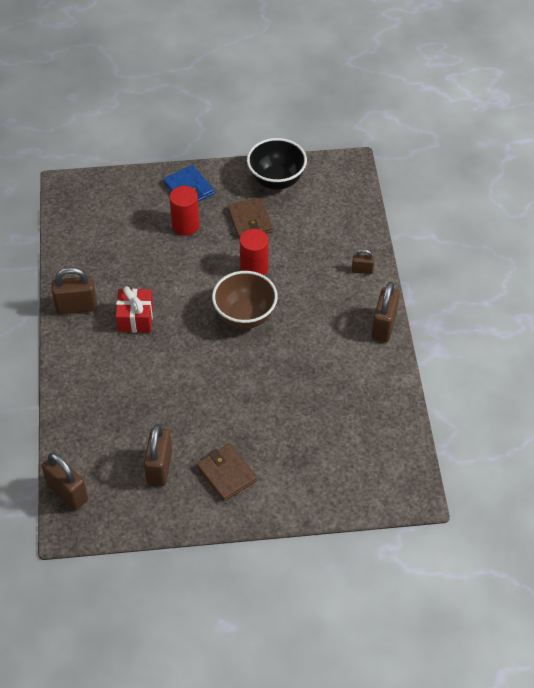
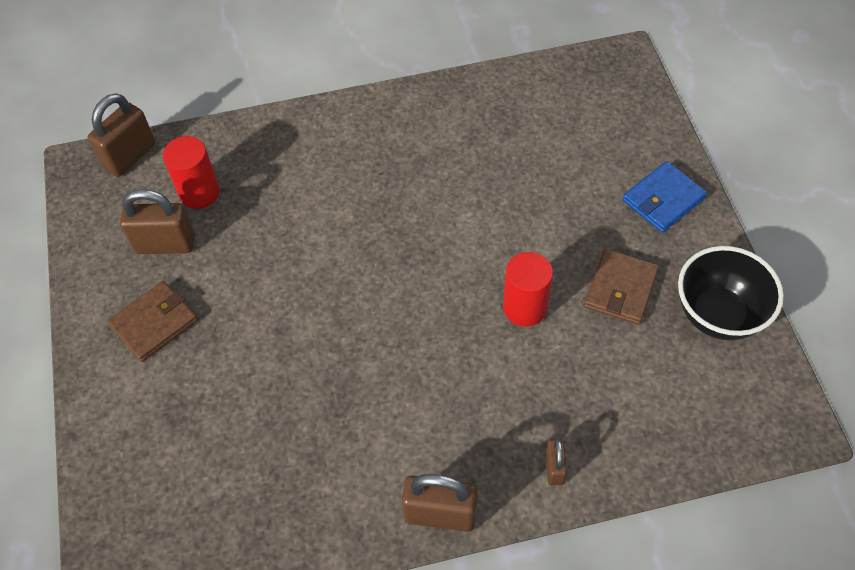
camera: 85 degrees right, 5 degrees up
(77, 307) = (415, 111): brown padlock -> none
(135, 318) = (406, 177): red gift -> none
(185, 225) = (588, 207): red cylinder -> red cylinder (199, 193)
(245, 316) = (429, 308): brown bowl -> none
(250, 220) = (620, 289): brown wallet -> brown wallet turned 45 degrees counterclockwise

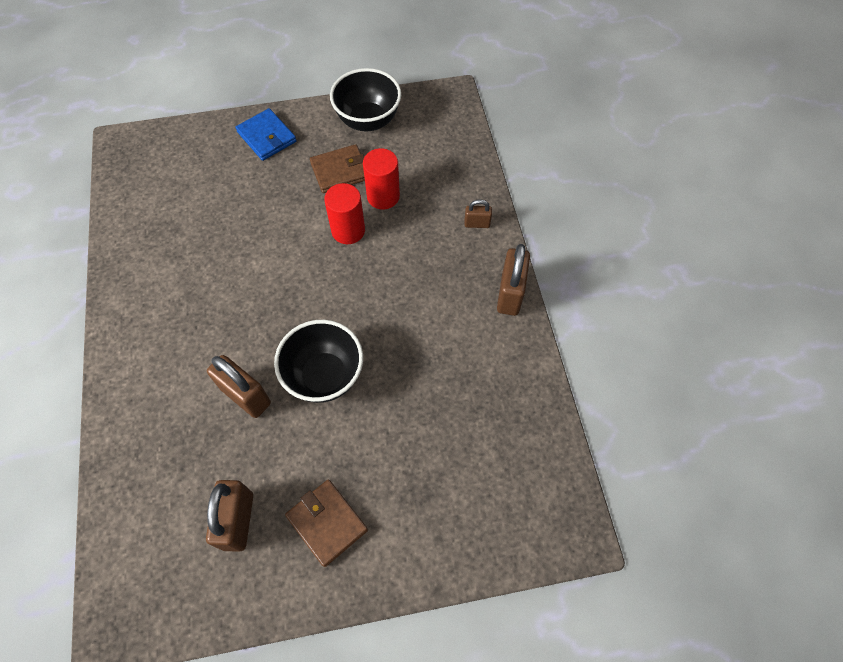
camera: 90 degrees left, 5 degrees up
(130, 156) = (113, 572): brown padlock -> brown padlock (246, 396)
(199, 193) = (181, 491): red cylinder -> red cylinder (383, 196)
(321, 303) = (324, 376): none -> black bowl
(620, 289) = (340, 171): brown wallet -> brown wallet turned 45 degrees counterclockwise

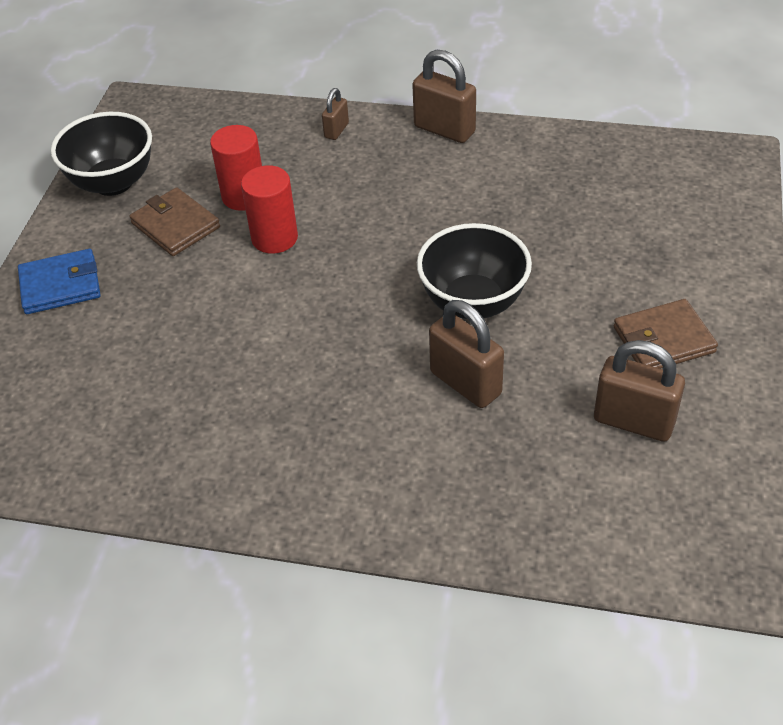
camera: 65 degrees left, 15 degrees down
(246, 396) = (465, 383): brown padlock -> brown padlock turned 75 degrees clockwise
(340, 171) = (175, 225): brown wallet -> brown wallet turned 45 degrees counterclockwise

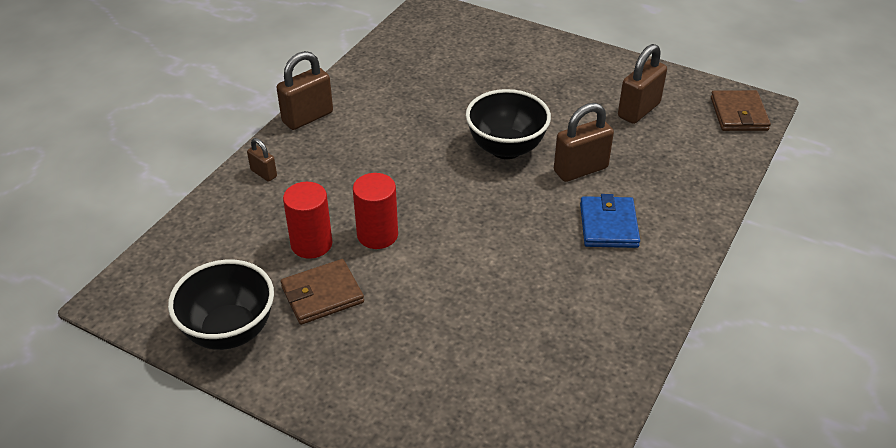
camera: 75 degrees left, 5 degrees down
(60, 285) = (357, 389): blue wallet -> blue wallet (608, 225)
(663, 340) = (576, 81): brown wallet -> brown wallet (739, 114)

